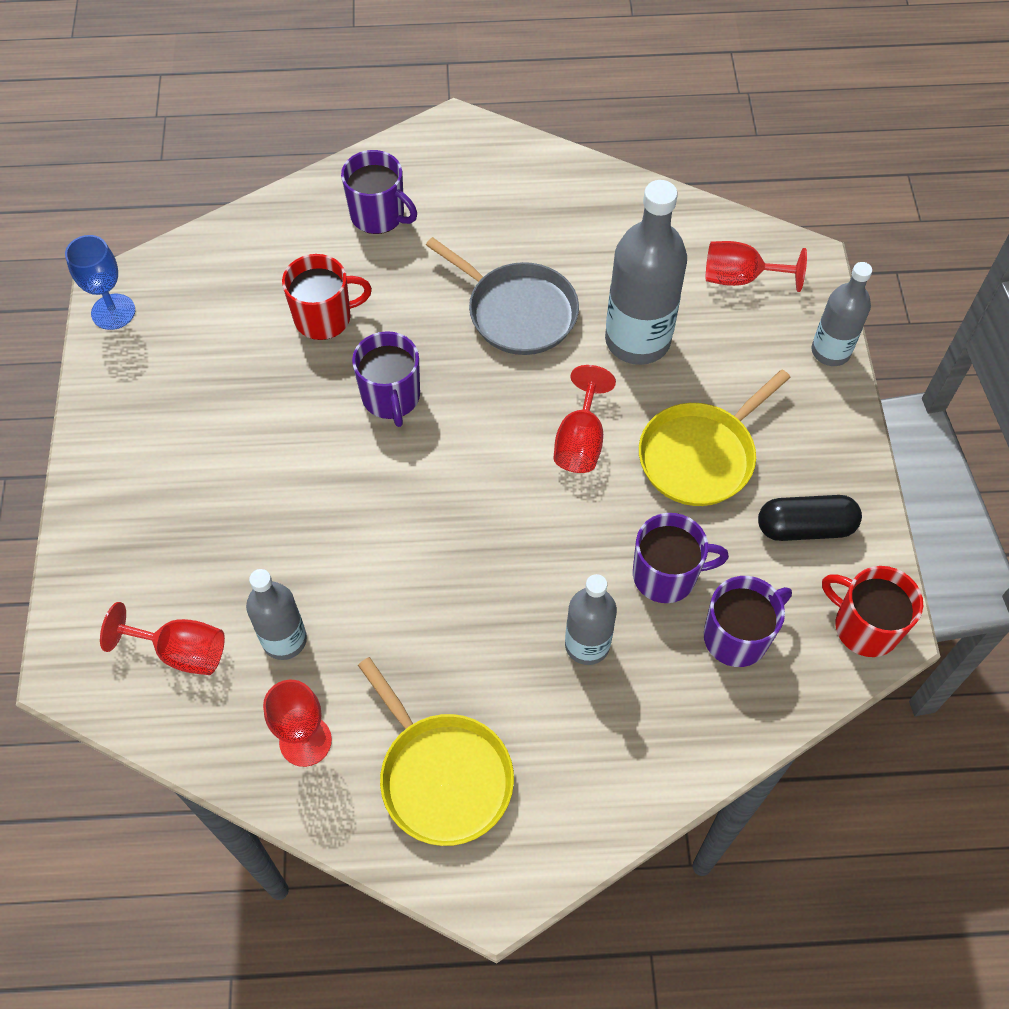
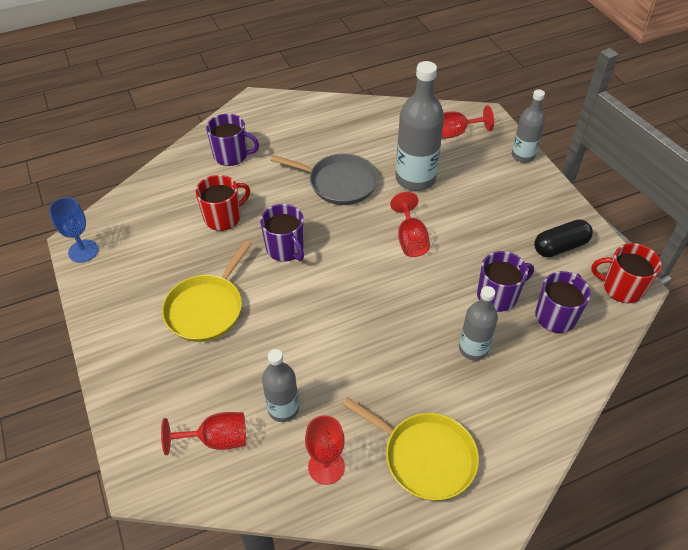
camera: 20 degrees left, 10 degrees down
(700, 455) = (482, 227): yellow pan -> yellow pan (207, 308)

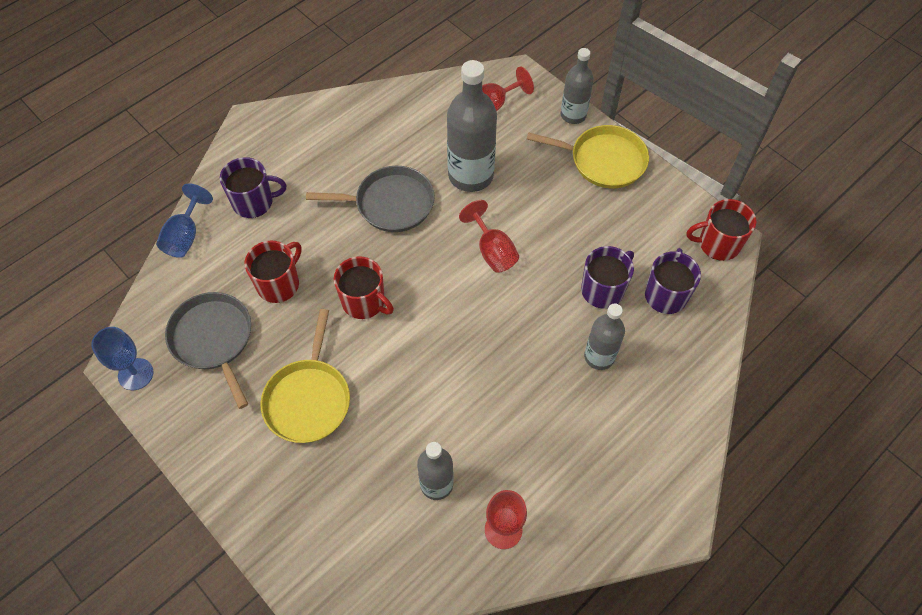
camera: 20 degrees left, 10 degrees up
(154, 243) = (213, 339): none -> grey pan
(168, 165) = (185, 236): none -> blue goblet
(216, 439) = (382, 540): red goblet -> none
(285, 248) = (364, 302): purple mug -> red mug
(425, 457) = (593, 486): yellow pan -> yellow pan (603, 160)
(560, 246) = (645, 215): black capsule -> none

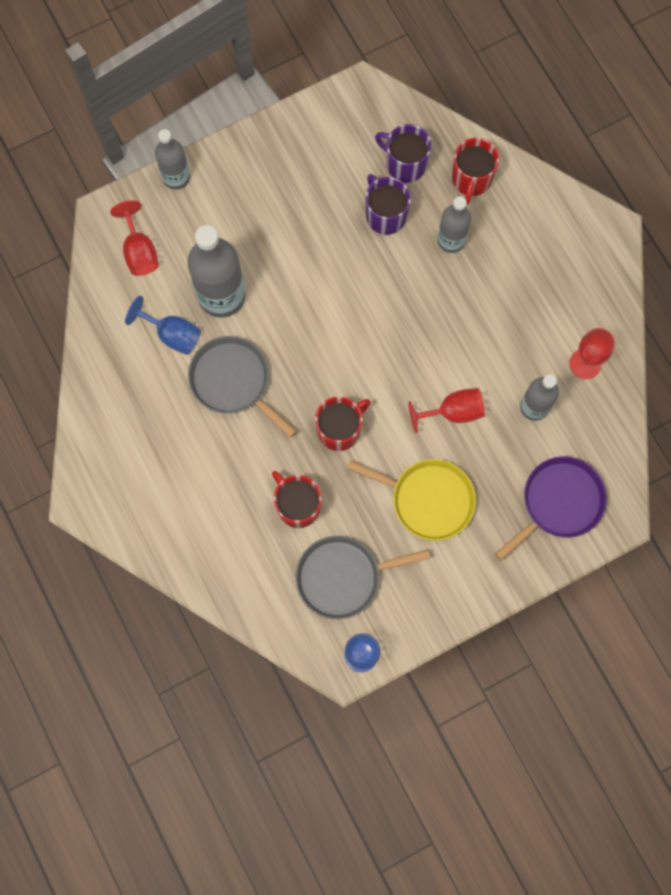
camera: 75 degrees left, 15 degrees up
(185, 236) = (214, 590): blue goblet -> blue goblet (172, 334)
(254, 202) = (191, 515): purple mug -> none
(331, 536) = (559, 503): none -> purple pan
(390, 204) = (233, 381): grey pan -> grey pan turned 60 degrees counterclockwise
(492, 251) = (316, 299): red goblet -> red goblet (453, 412)
(603, 160) = (241, 167): yellow pan -> none
(718, 244) = (365, 101): red mug -> red mug (471, 179)

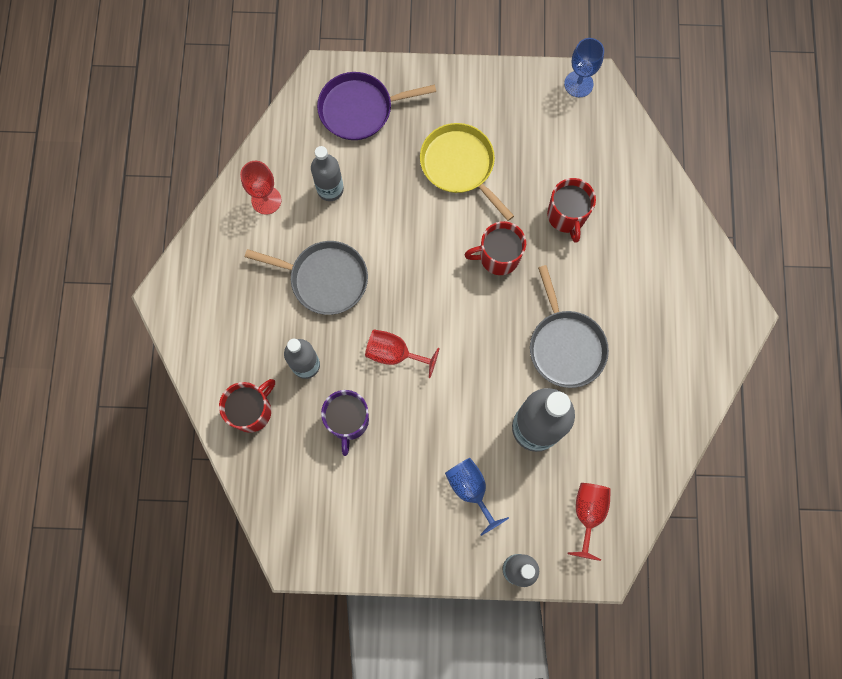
camera: 150 degrees left, 0 degrees up
(172, 334) = (597, 417): blue goblet -> blue goblet (470, 489)
(343, 577) = (560, 145): grey pan -> grey pan (325, 279)
(405, 164) = (300, 460): purple mug -> none
(453, 412) = (397, 221): red goblet -> red goblet (394, 354)

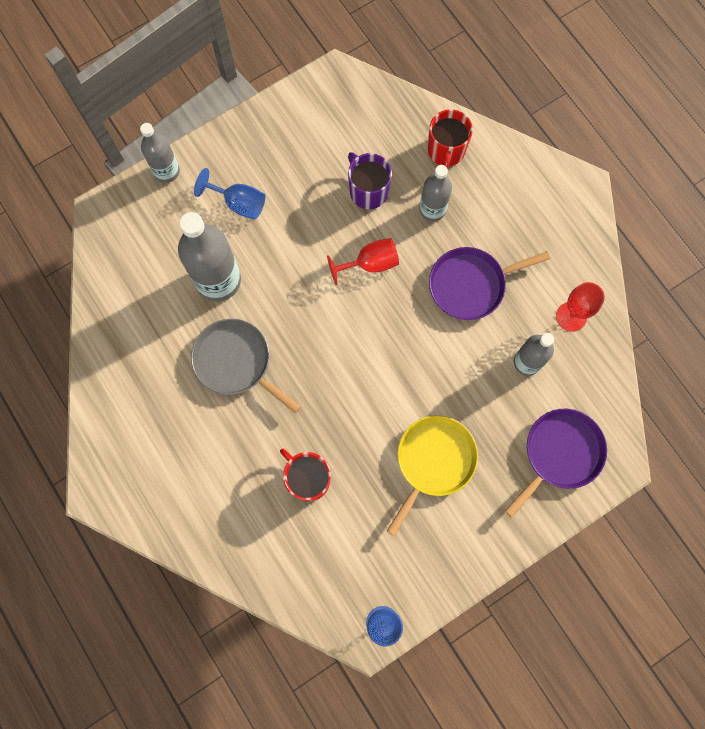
camera: 145 degrees right, 0 degrees up
(325, 279) = (471, 285): grey pan -> purple pan
(460, 166) = (433, 461): yellow pan -> yellow pan turned 75 degrees counterclockwise
(498, 257) = (342, 400): red mug -> none
(588, 513) = (136, 244): red goblet -> none

